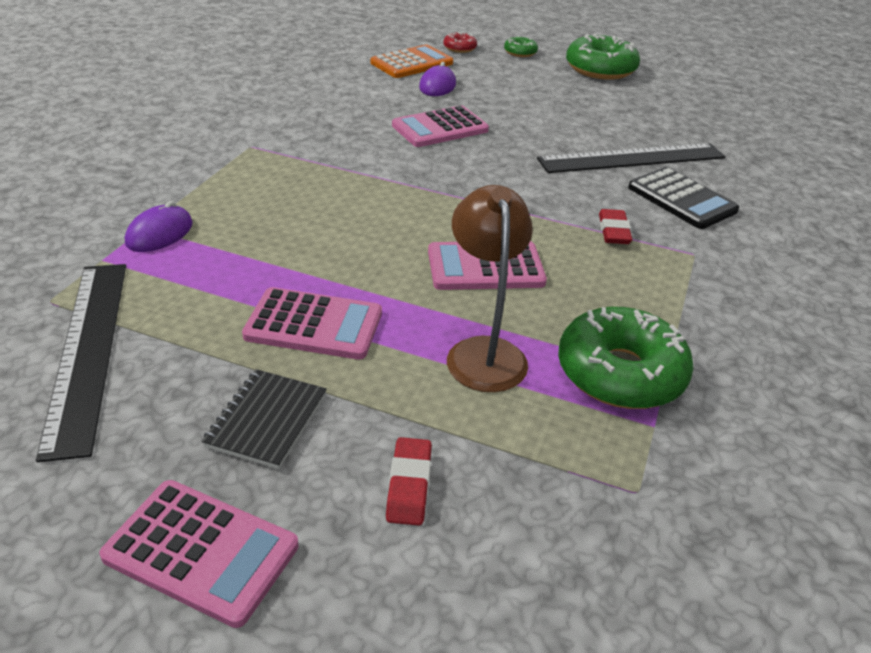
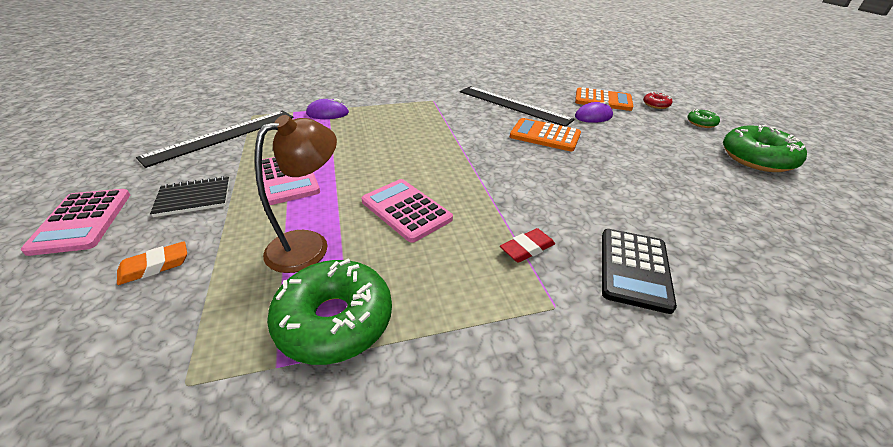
camera: 55 degrees right, 0 degrees up
(409, 485) = (155, 266): red eraser -> orange eraser
(440, 128) = (545, 136): pink calculator -> orange calculator
(632, 158) = (651, 220): black ruler -> black ruler (513, 105)

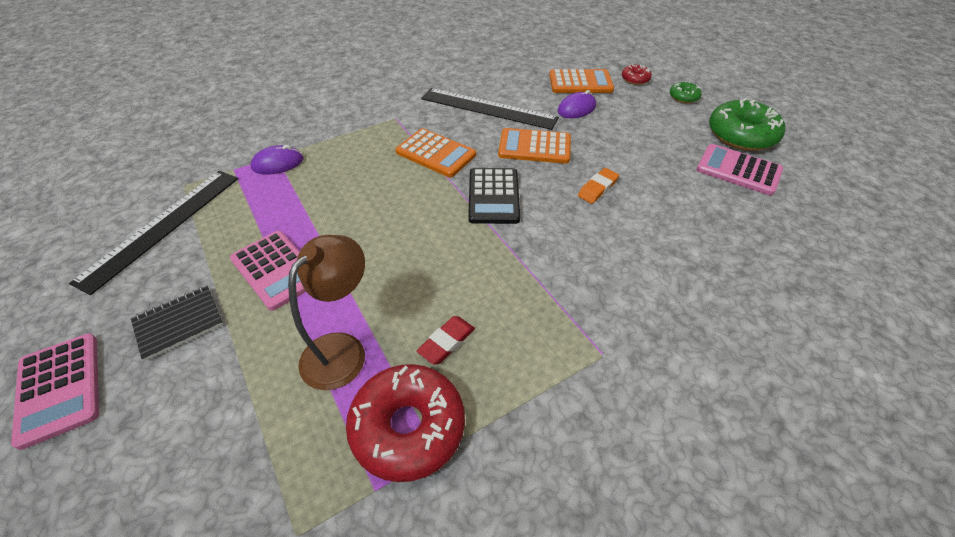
camera: 15 degrees left, 10 degrees up
(155, 266) = (186, 421): orange eraser -> orange eraser (597, 188)
(334, 320) = (408, 427): green donut -> red donut
(406, 210) = (425, 281): pink calculator -> pink calculator (738, 170)
(456, 127) = (436, 153): none -> orange calculator
(527, 249) = (559, 297): red eraser -> red eraser (446, 342)
(634, 269) = (660, 295): black calculator -> black calculator (494, 196)

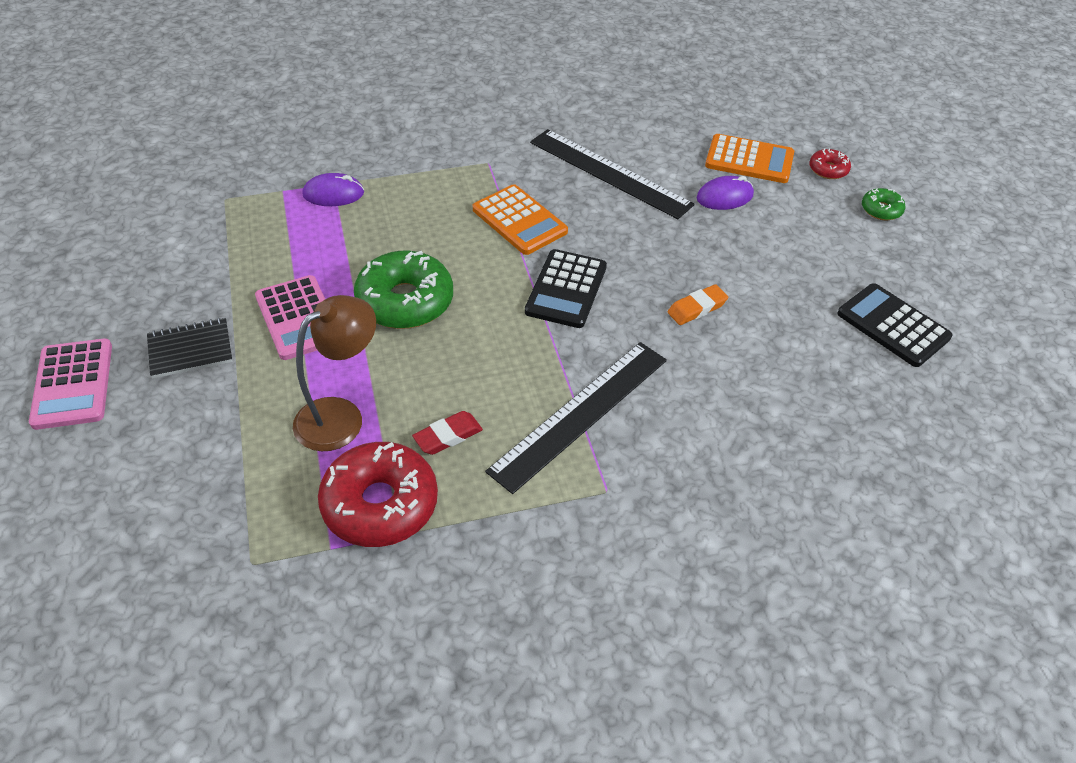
camera: 15 degrees right, 0 degrees up
(162, 226) = (194, 242): black ruler -> black ruler (580, 414)
(534, 147) = (644, 238): orange calculator -> none
(738, 170) = (893, 326): pink calculator -> black calculator
(741, 135) = (928, 280): green donut -> green donut (405, 301)

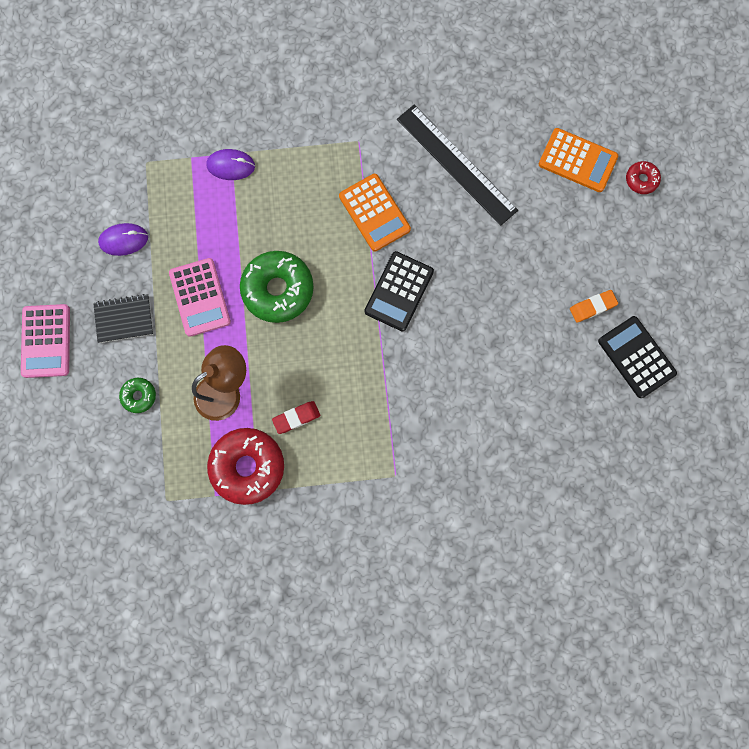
camera: 10 degrees right, 30 degrees up
(580, 414) = (389, 410): black ruler -> none
(697, 308) = (493, 322): orange eraser -> orange eraser (592, 307)
(724, 197) = (545, 203): purple mouse -> purple mouse (124, 240)
(881, 210) = (670, 233): green donut -> green donut (139, 396)

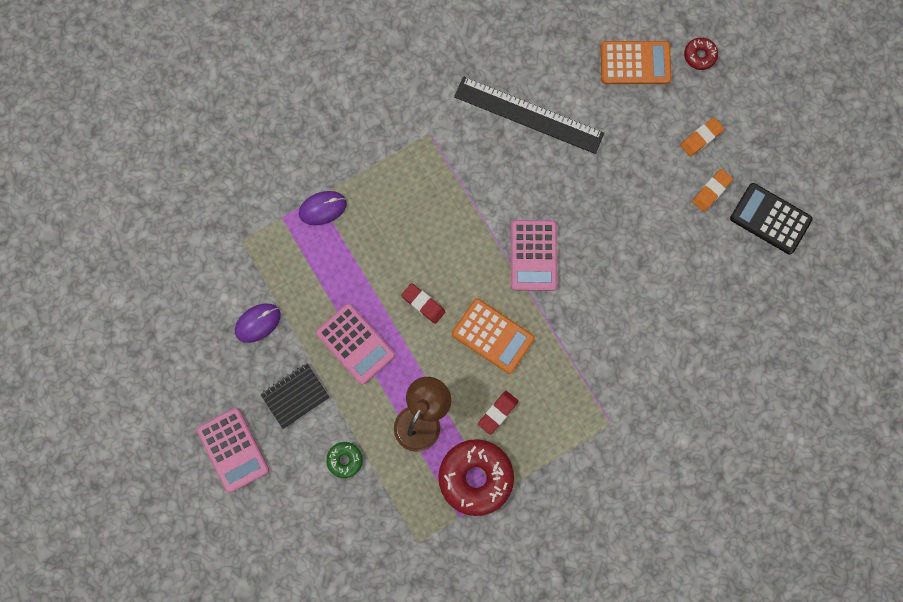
camera: 25 degrees left, 0 degrees up
(278, 290) = (423, 304): green donut -> red eraser
(374, 213) = (476, 193): orange calculator -> orange calculator (493, 336)
(399, 291) = (533, 255): black calculator -> pink calculator
(606, 254) = (701, 138): none -> orange eraser

